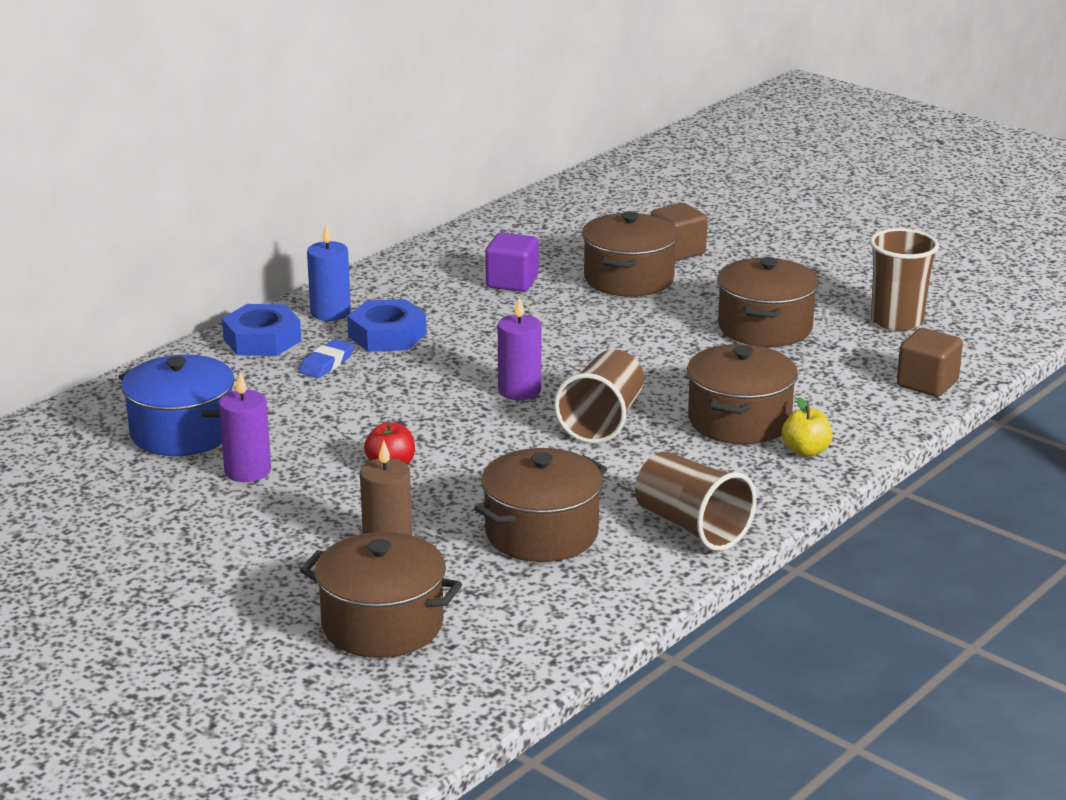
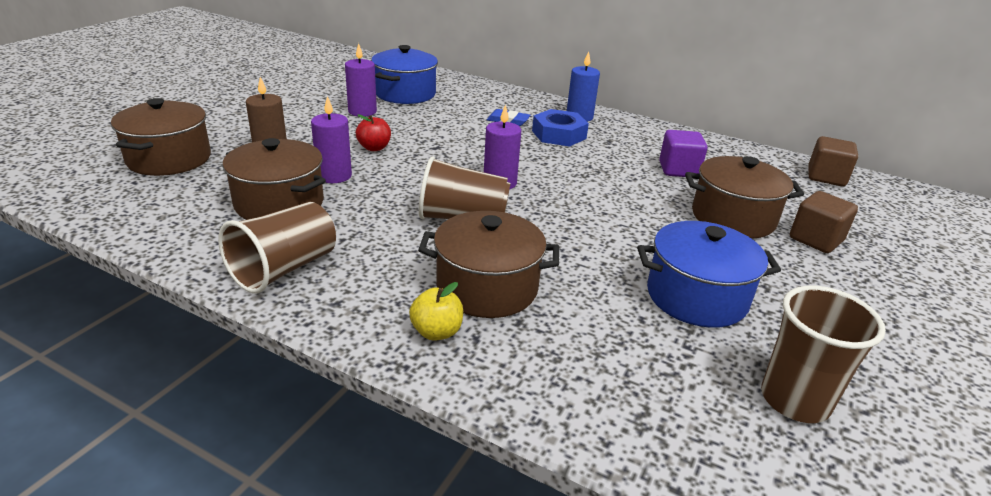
camera: 75 degrees right, 5 degrees up
(262, 340) = (529, 103): blue nut -> none
(472, 496) = (334, 176): none -> purple candle
(765, 327) = (696, 297): brown pot -> blue pot
(927, 384) = (638, 431): brown cube -> brown cube (826, 177)

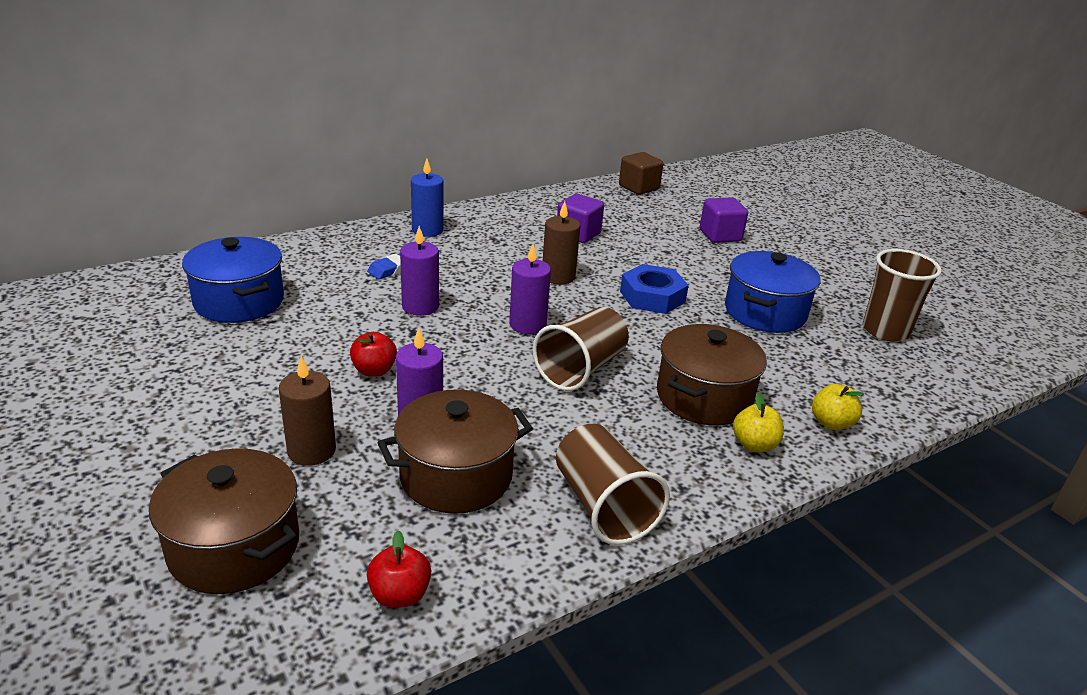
camera: 60 degrees left, 0 degrees up
(147, 216) = (400, 595): none -> red apple
(362, 111) = (257, 347): purple candle -> purple candle (420, 306)
(527, 380) = (831, 423): none -> yellow apple
(559, 135) = (456, 256): blue nut -> blue nut (652, 297)
(591, 178) = (558, 277): none -> brown candle
(733, 218) = (670, 249): brown pot -> none
(815, 239) = (720, 235): brown cube -> purple cube

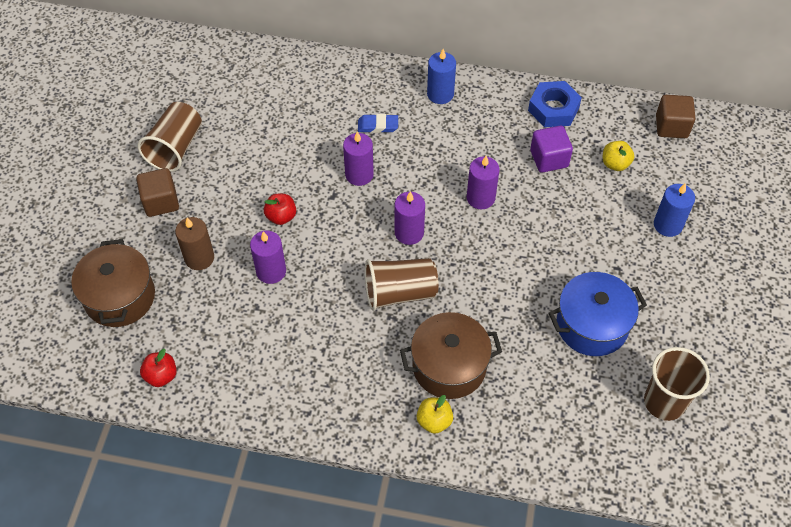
camera: 45 degrees right, 25 degrees up
(193, 425) = (161, 202): none -> brown cube
(239, 301) = (259, 107): blue pot -> none
(456, 476) = (250, 324): brown pot -> none
(558, 277) = (480, 198): brown candle -> purple candle
(603, 506) = (301, 397): brown cup -> brown cup (175, 148)
(652, 297) = (525, 258): blue nut -> blue nut (553, 109)
(720, 235) = (668, 225): purple cube -> blue candle
(831, 423) = (505, 442): yellow apple -> yellow apple (615, 164)

